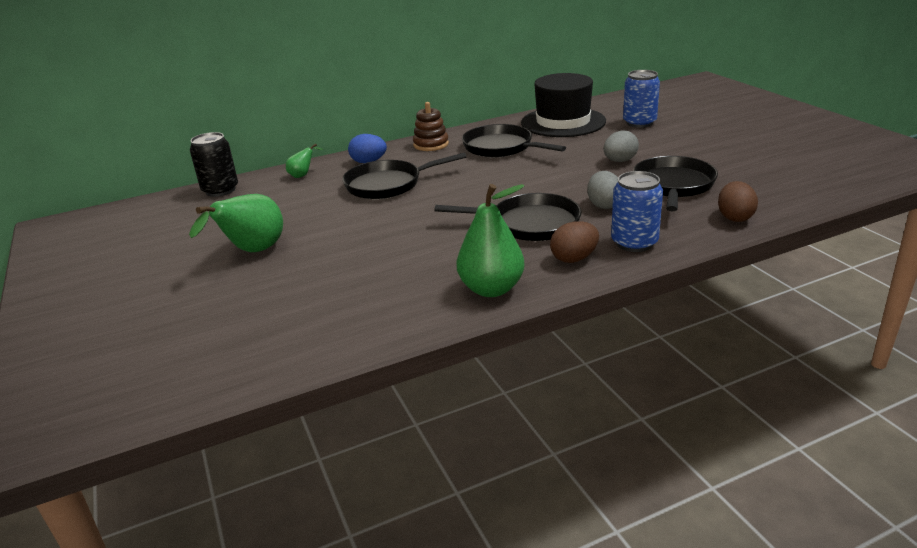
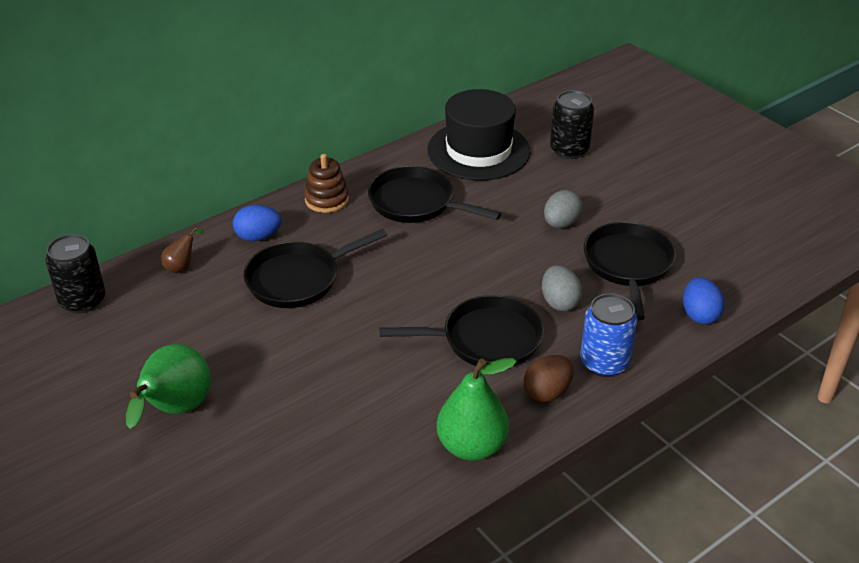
camera: 15 degrees left, 10 degrees up
(303, 175) = (182, 266): green pear -> brown pear
(639, 123) = (569, 150): blue can -> black can
(734, 217) = (699, 315): brown egg -> blue egg

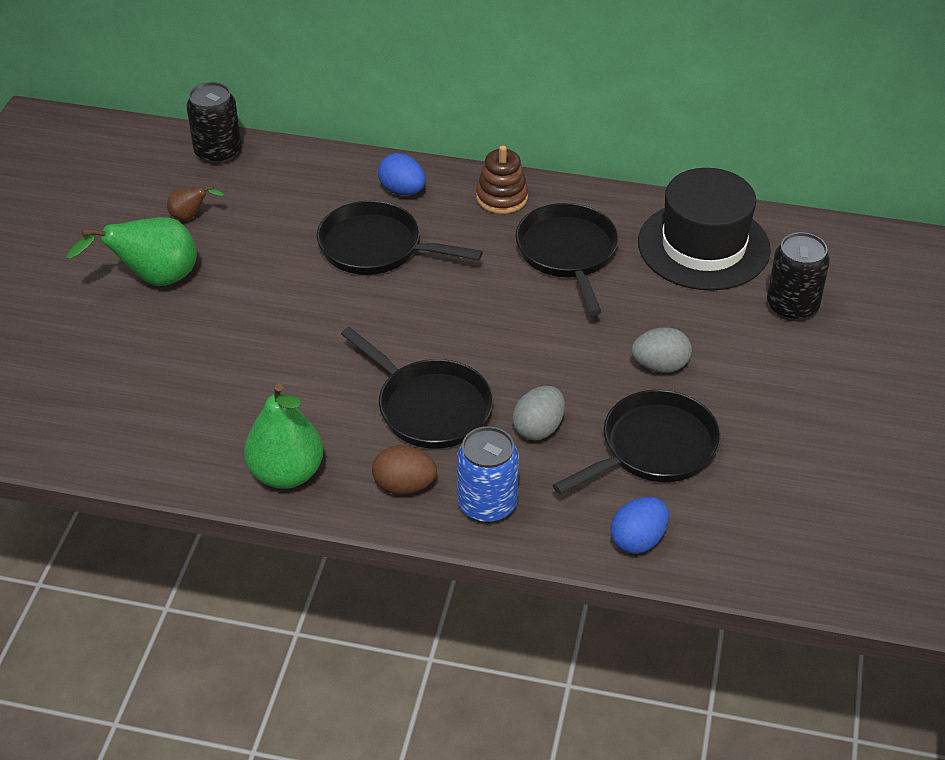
camera: 50 degrees right, 5 degrees up
(182, 266) = (315, 174): brown pear -> brown pear (190, 216)

